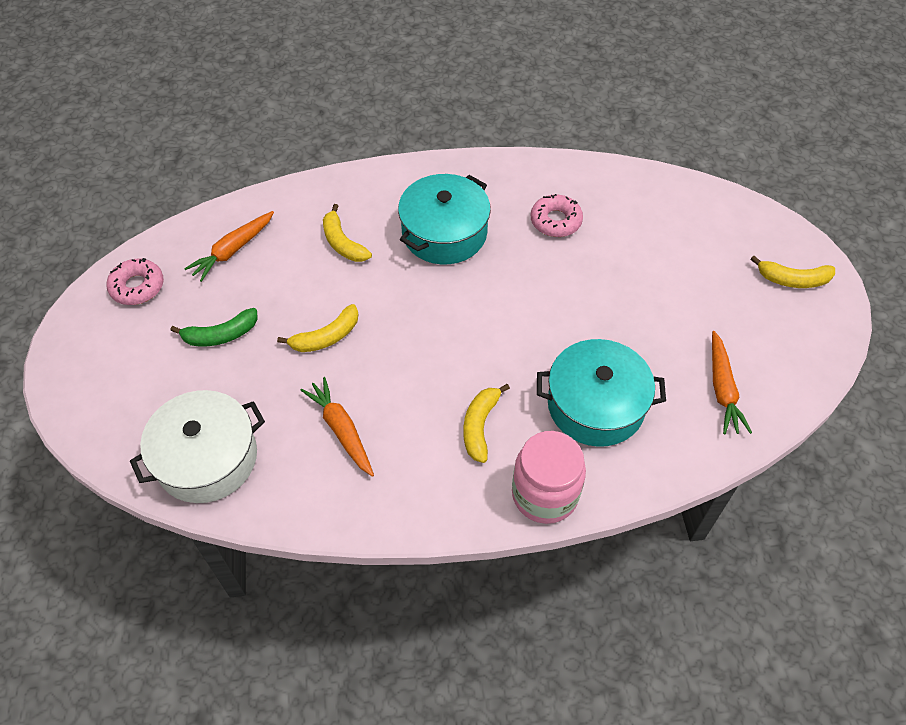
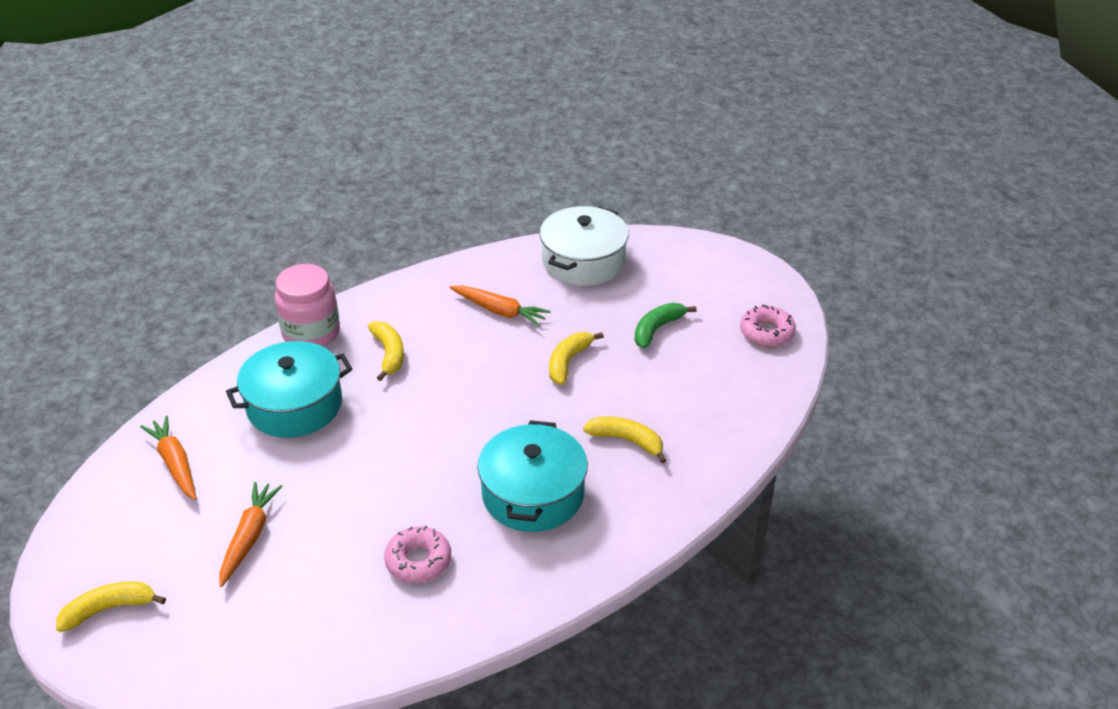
camera: 150 degrees right, 15 degrees down
(233, 250) = (722, 391): orange carrot -> orange carrot (249, 537)

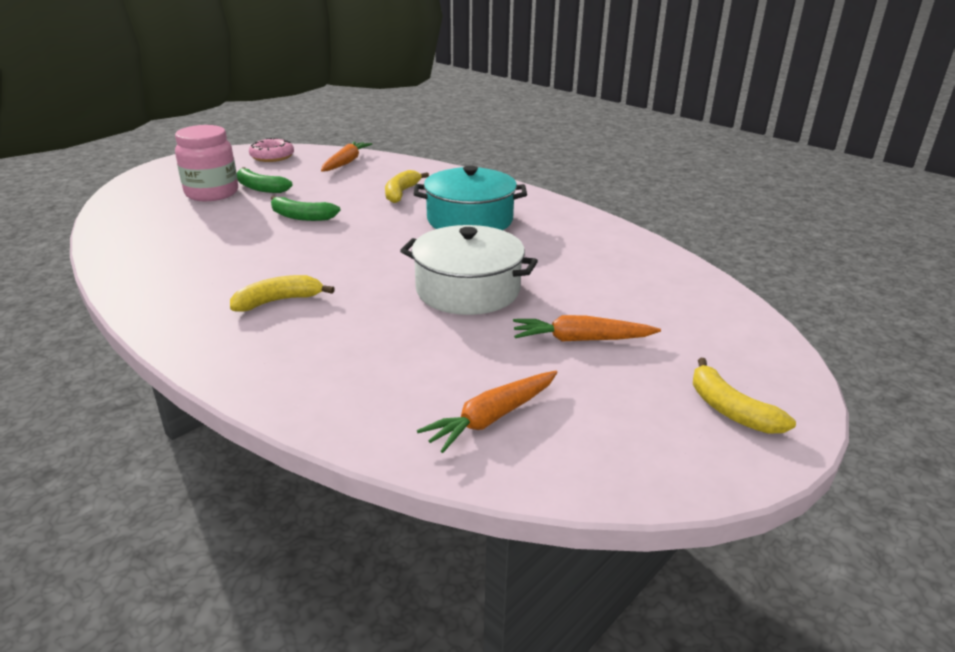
camera: 100 degrees left, 10 degrees down
(294, 405) = (370, 348): turquoise pot -> none
(311, 333) = (227, 359): pink jar -> pink jar (212, 193)
(418, 561) = (562, 255): pink donut -> none
(499, 311) = (214, 250): orange carrot -> orange carrot (345, 163)
(568, 362) = (301, 217): yellow banana -> green banana
(583, 261) = (142, 219): white pot -> white pot (468, 290)

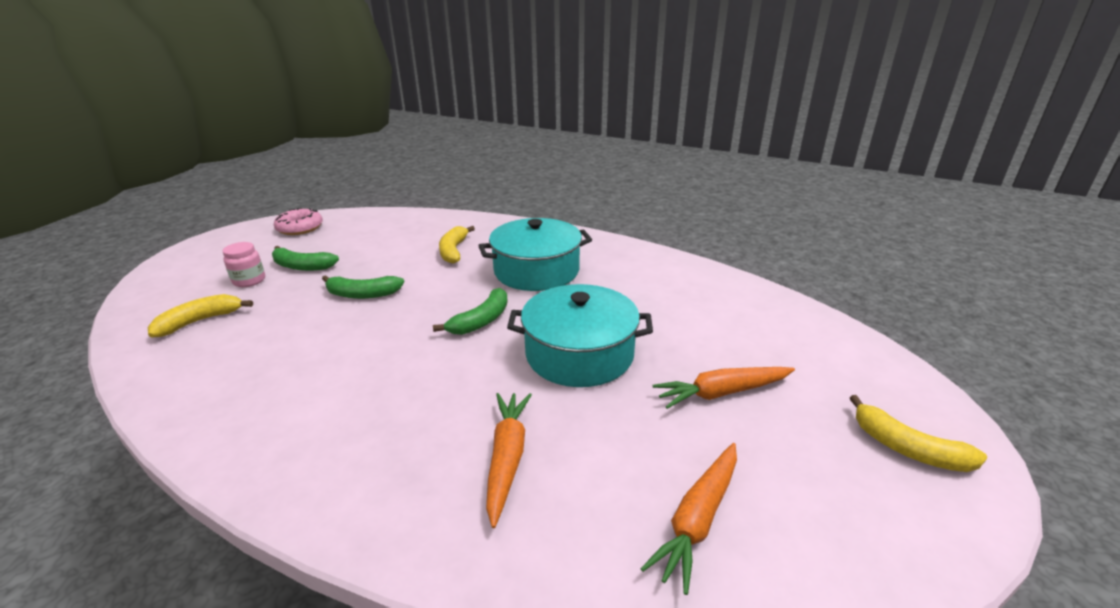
camera: 15 degrees left, 0 degrees up
(212, 193) = (249, 280): pink jar -> pink jar, size x0.55
(278, 301) = (384, 409): yellow banana -> yellow banana (200, 321)
(345, 163) = (381, 225): orange carrot -> orange carrot (507, 458)
(394, 251) = (481, 321): none -> green banana
(468, 290) = (579, 354): white pot -> turquoise pot

